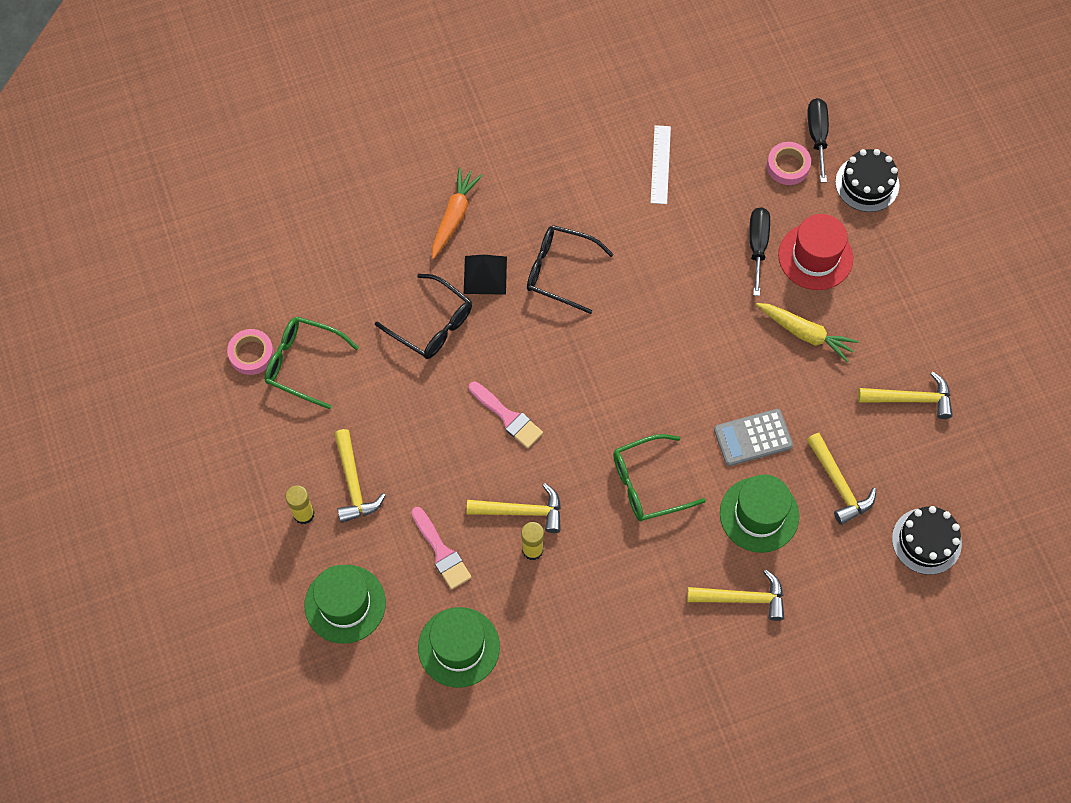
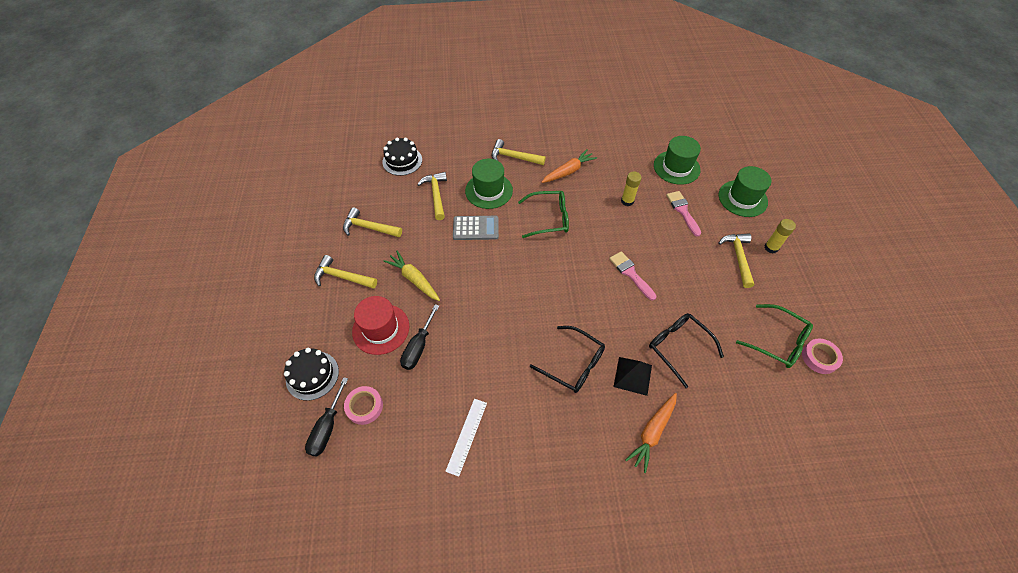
camera: 165 degrees left, 10 degrees down
(521, 511) = (630, 221): yellow hammer -> yellow hammer (342, 277)
(641, 590) = (568, 171): none -> orange carrot

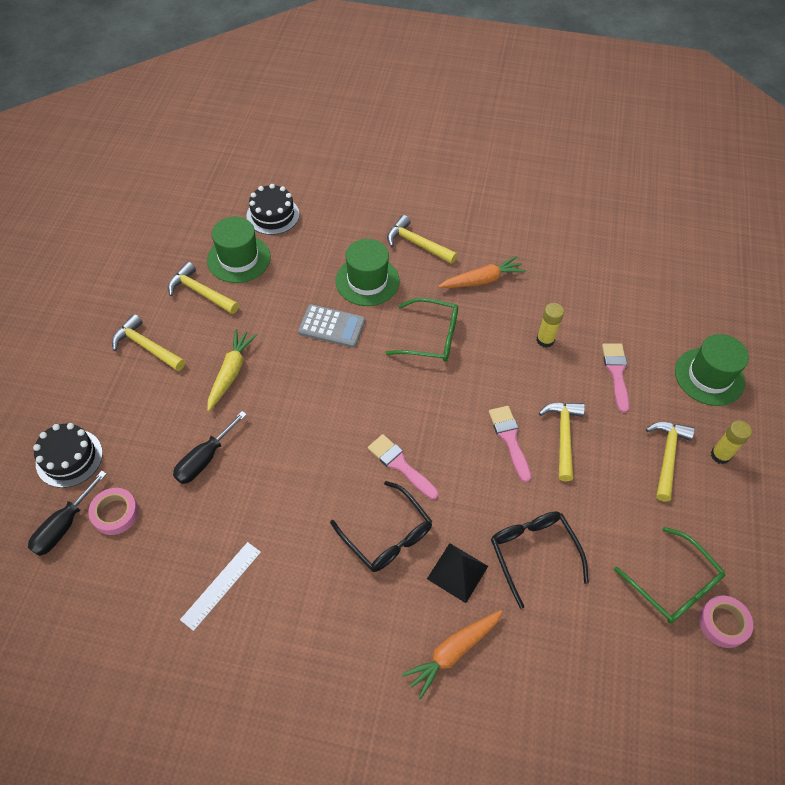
camera: 15 degrees right, 0 degrees up
(381, 329) = (168, 424): red hat -> none
(414, 279) = (231, 373): yellow carrot -> yellow carrot turned 45 degrees clockwise
(436, 195) = (298, 270): yellow hammer -> yellow hammer (563, 436)
(563, 312) = (400, 465): none -> pink brush
(676, 167) = (633, 310): green hat -> green hat (238, 259)

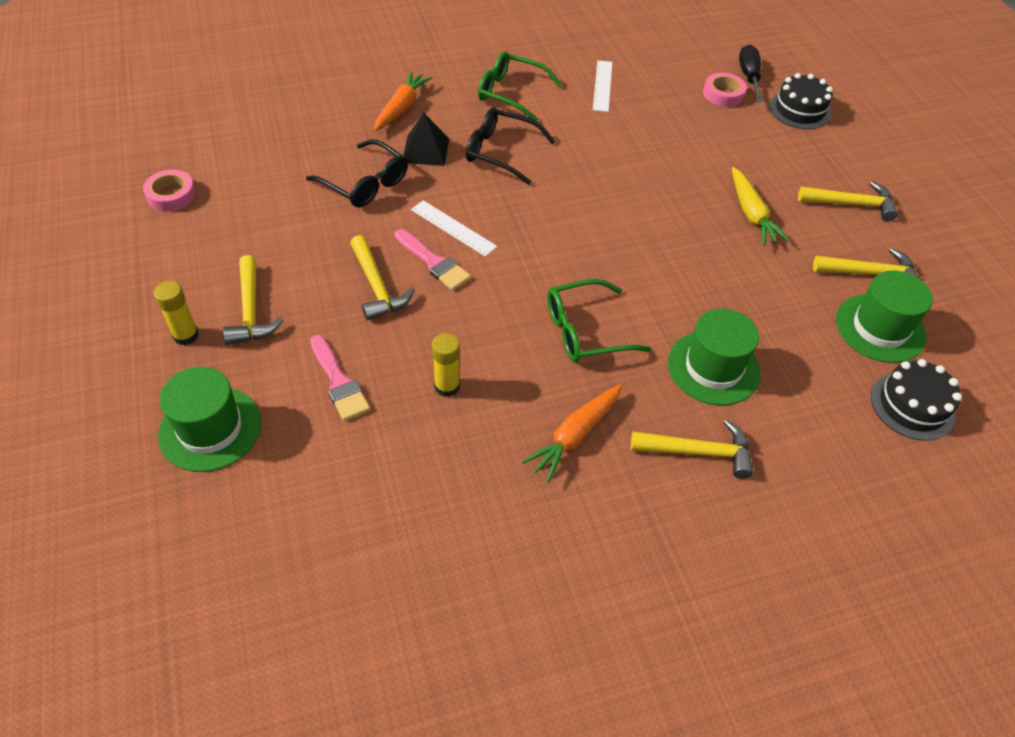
camera: 150 degrees right, 5 degrees down
(204, 459) = (698, 146): black screwdriver -> none
(331, 326) = (702, 296): grey calculator -> none
(400, 465) = (527, 202): pink brush -> none
(477, 466) = (453, 228): none -> white ruler
(673, 584) = (224, 206): green glasses -> green glasses (511, 93)

